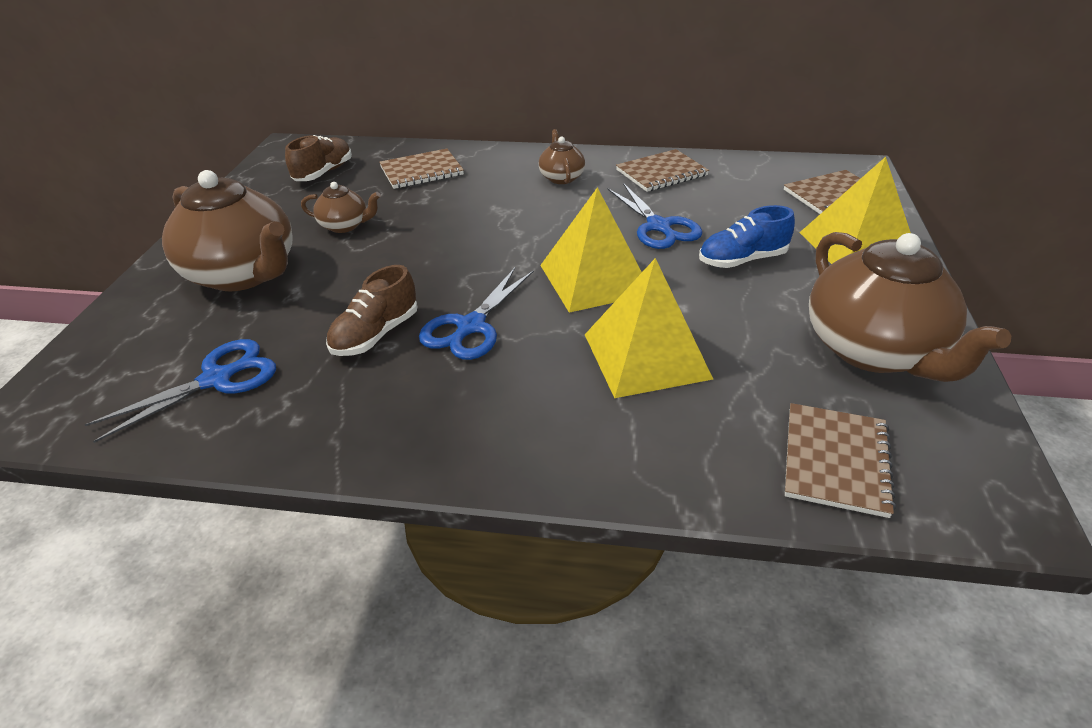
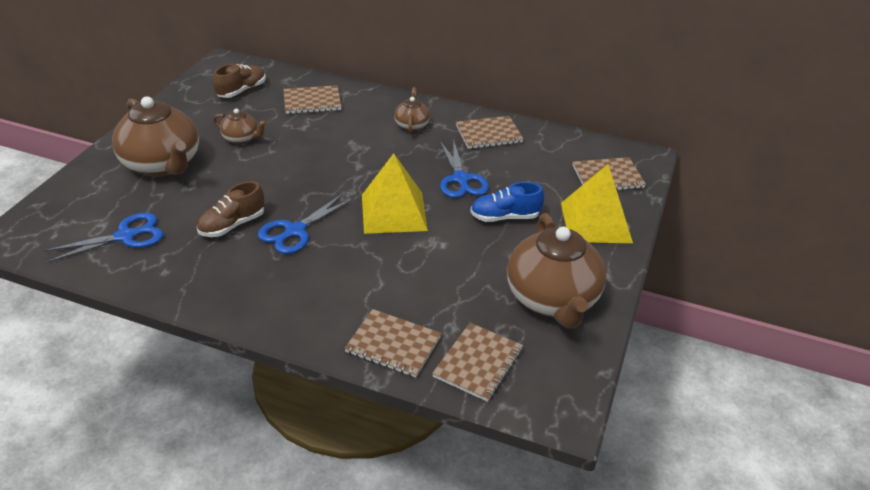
camera: 10 degrees right, 0 degrees up
(646, 356) = (398, 273): yellow pyramid -> none
(697, 459) = (393, 345): none -> brown notebook

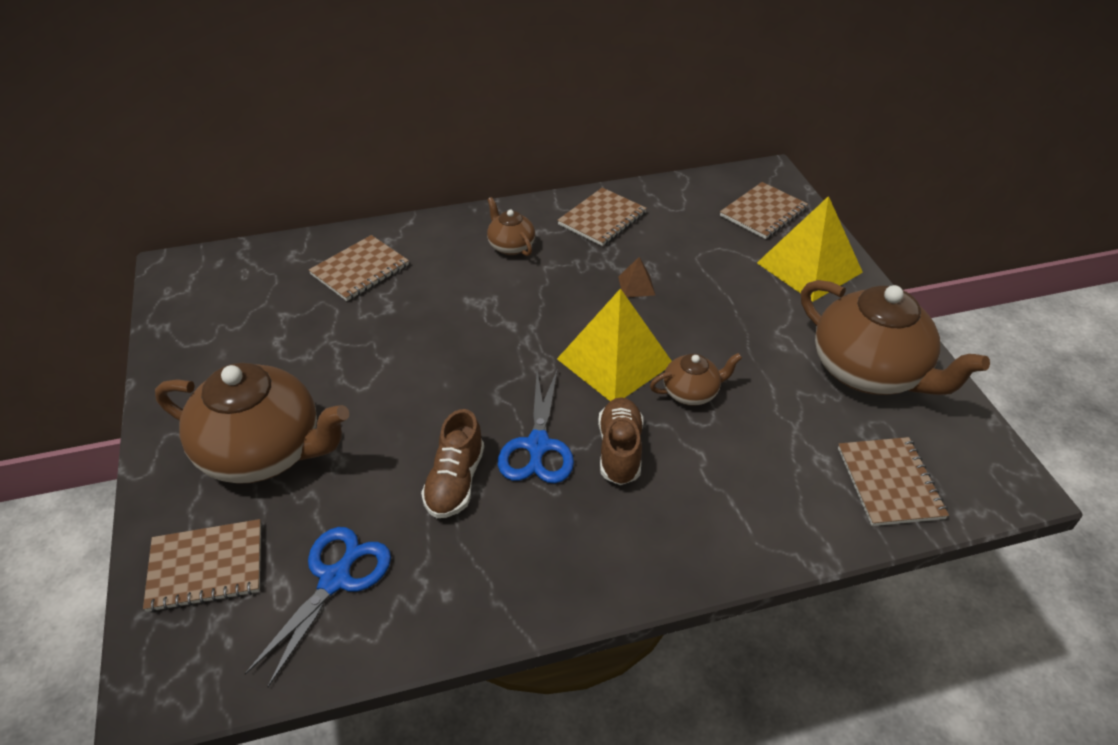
camera: 35 degrees left, 5 degrees up
(241, 91) = (250, 297): brown shoe -> brown shoe (619, 450)
(241, 138) = (328, 362): brown teapot -> brown teapot (691, 393)
(393, 345) = (795, 516): brown notebook -> brown notebook (206, 567)
(461, 179) = (636, 286): blue scissors -> brown pyramid
(505, 217) = (726, 306): blue shoe -> none

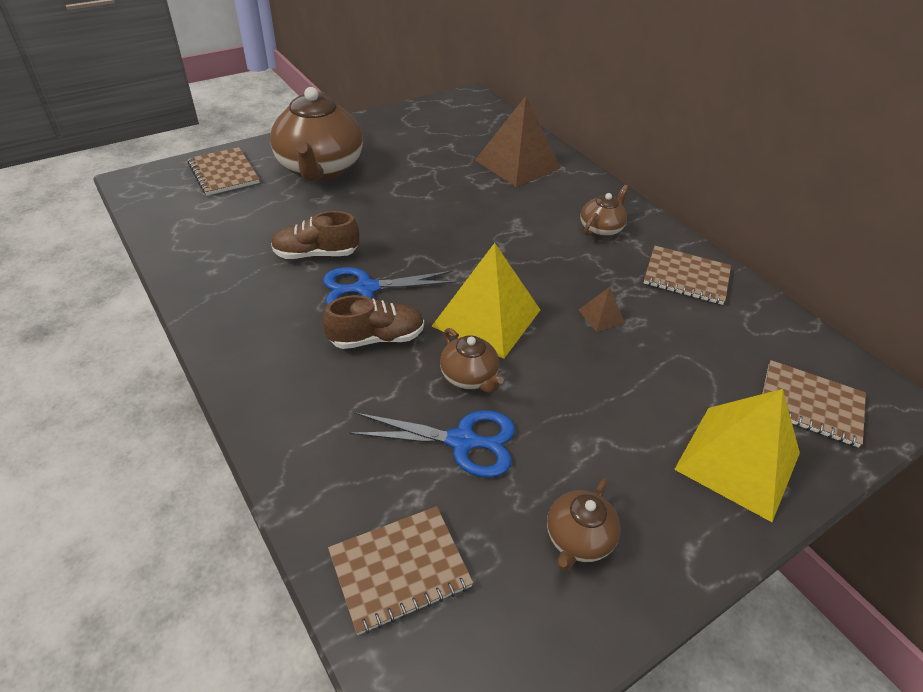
camera: 70 degrees right, 0 degrees up
(335, 579) = (220, 222): blue scissors -> blue scissors (463, 441)
(360, 270) = (517, 163): brown notebook -> brown pyramid
(869, 372) = (578, 539): brown teapot -> brown teapot, size x0.47

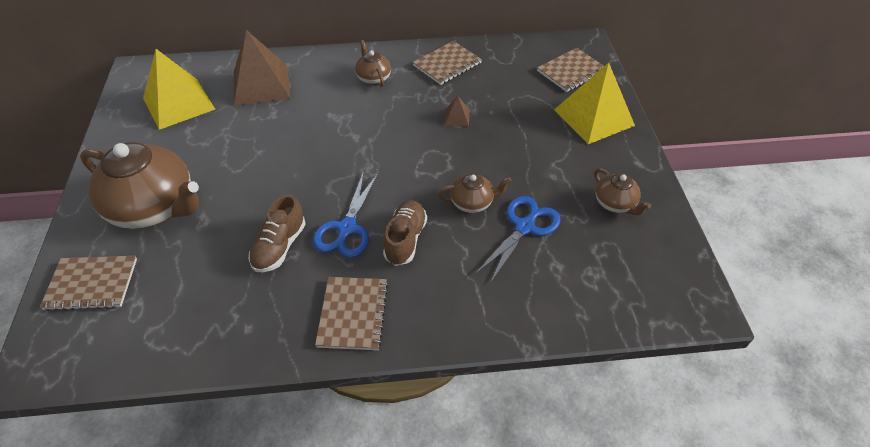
camera: 60 degrees left, 5 degrees up
(399, 569) = (604, 291): brown notebook -> brown notebook (353, 314)
(486, 317) = (422, 172): yellow pyramid -> yellow pyramid (178, 103)

